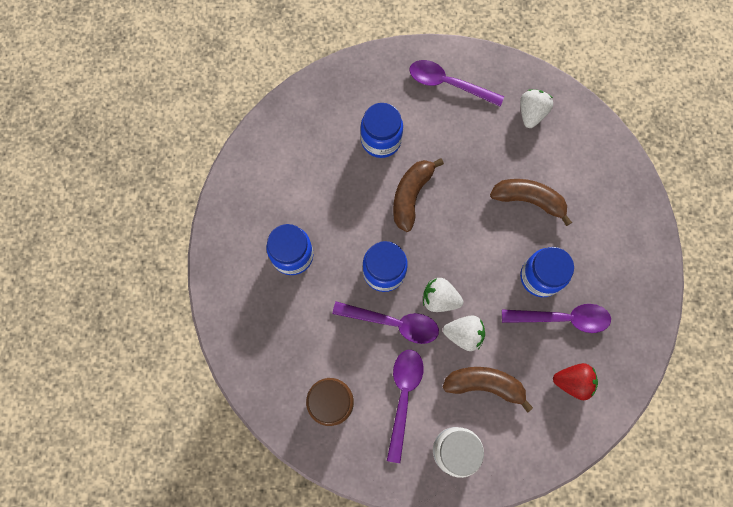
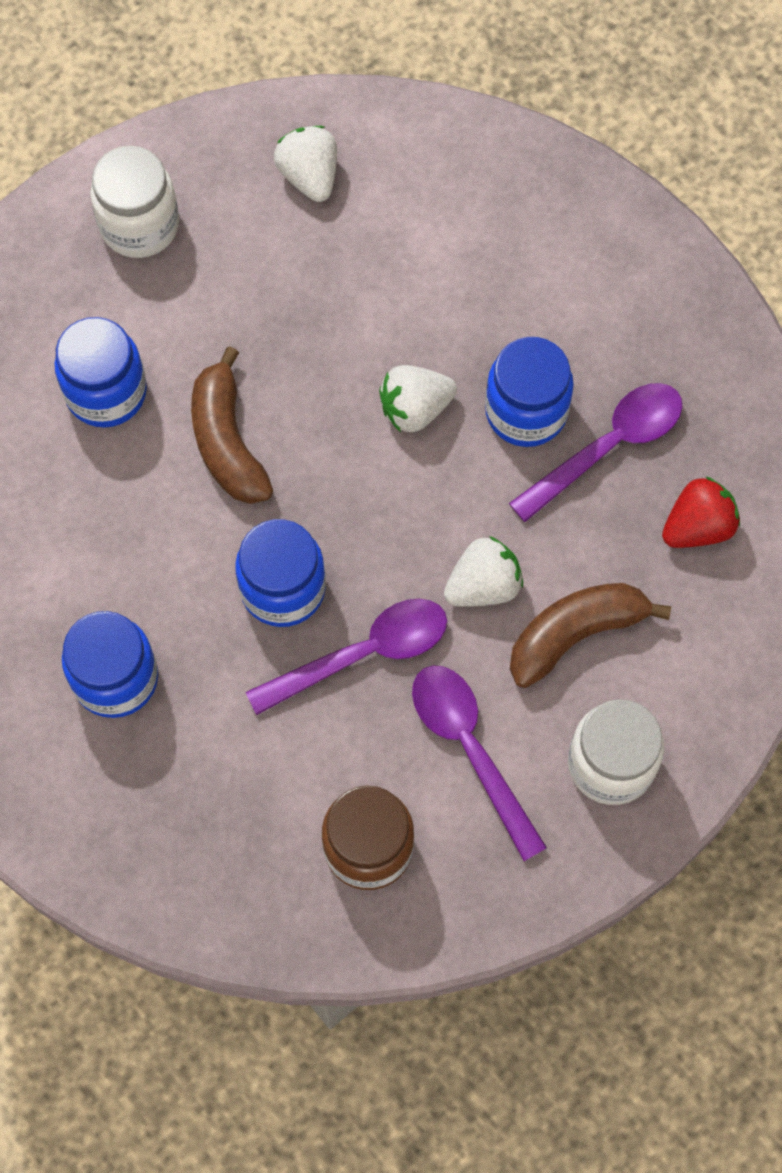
camera: 40 degrees left, 5 degrees down
(439, 299) = (403, 562): white strawberry -> white strawberry (415, 409)
(448, 84) = (139, 225): purple spoon -> white jar
(528, 200) = (414, 311): brown banana -> none

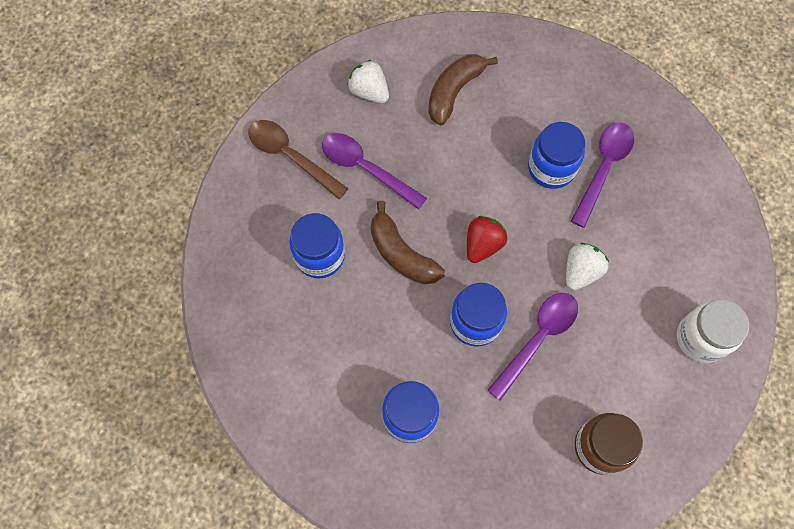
camera: 25 degrees left, 0 degrees up
(139, 225) = (290, 156): white jar -> brown spoon
(415, 409) = (492, 192): white strawberry -> none
(470, 748) = (623, 364): purple spoon -> purple spoon (365, 168)
(575, 634) = (643, 276): brown banana -> brown banana (454, 92)
(697, 526) = (672, 190): red strawberry -> red strawberry (483, 245)

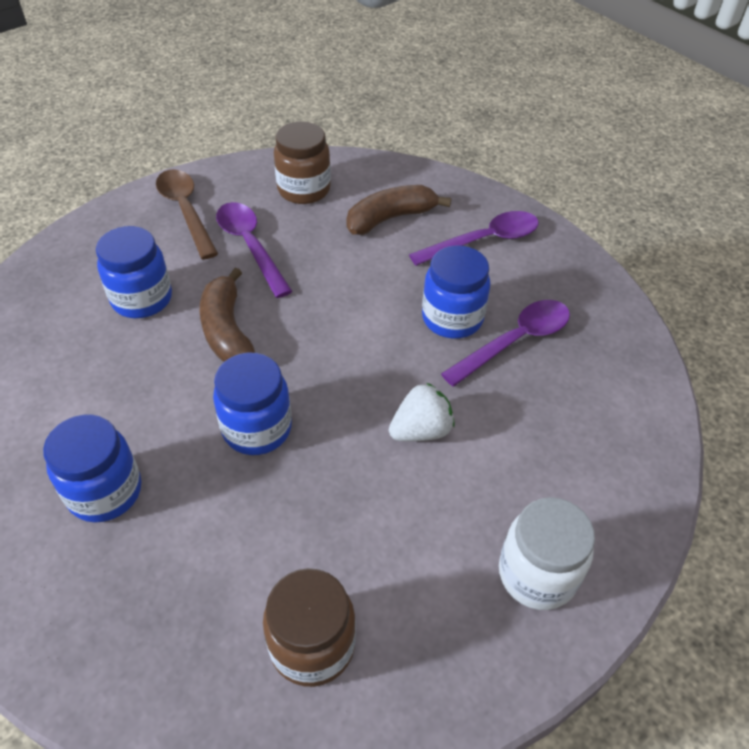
camera: 25 degrees right, 20 degrees down
(369, 91) = (304, 190): white strawberry -> brown jar
(483, 245) = (322, 358): red strawberry -> none
(538, 338) = (319, 478): purple spoon -> purple spoon (484, 241)

